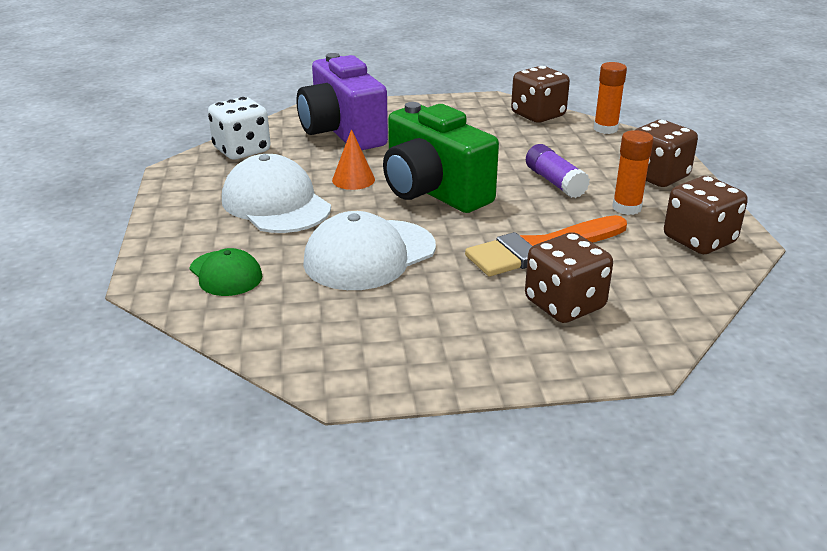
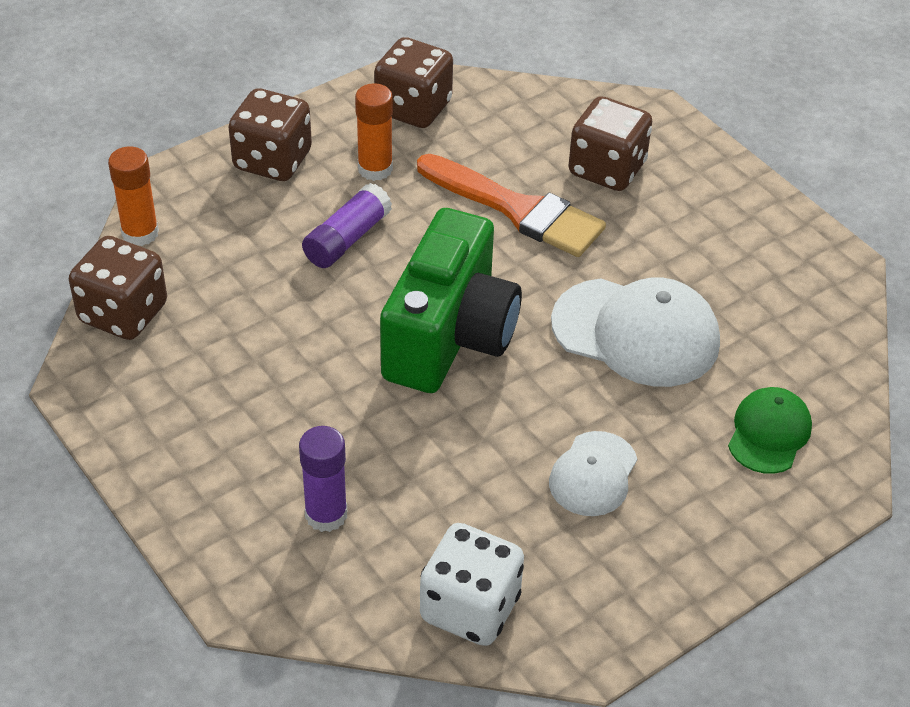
camera: 120 degrees left, 15 degrees up
(276, 204) = (593, 474): white cap -> white cap, size x0.58
(342, 132) = (326, 514): purple camera -> purple glue stick
(353, 179) = (472, 428): orange cone -> none

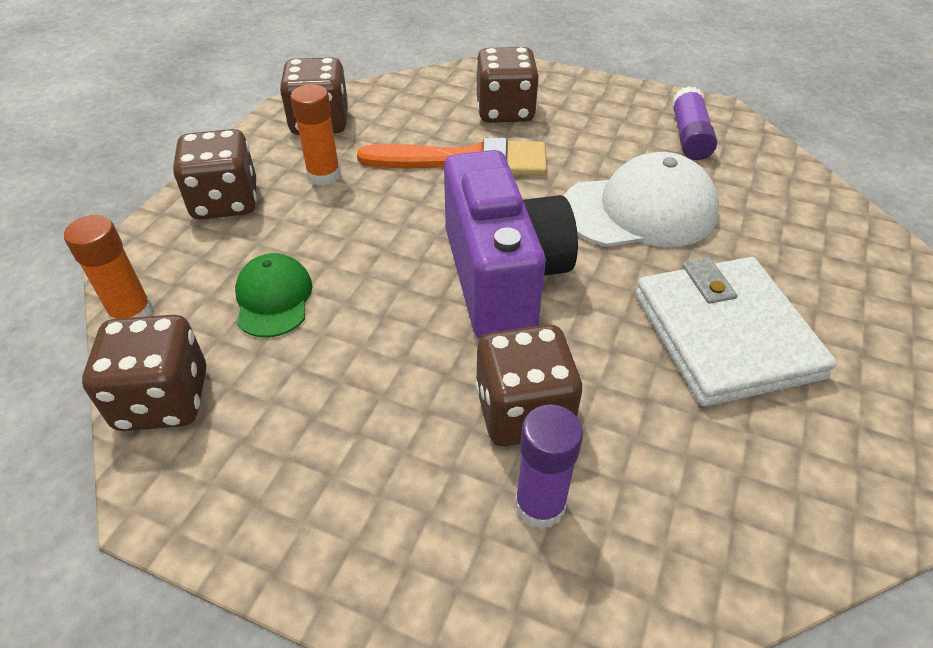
camera: 30 degrees left, 0 degrees up
(347, 239) = (344, 237): purple glue stick -> purple glue stick (689, 136)
(370, 449) = (523, 412): none -> brown dice
(450, 337) = (502, 277): green camera -> purple camera
(470, 608) = (759, 524): white dice -> none
(593, 474) = (725, 335): white cap -> white wallet
(769, 433) = (806, 239): green cap -> green cap (273, 298)

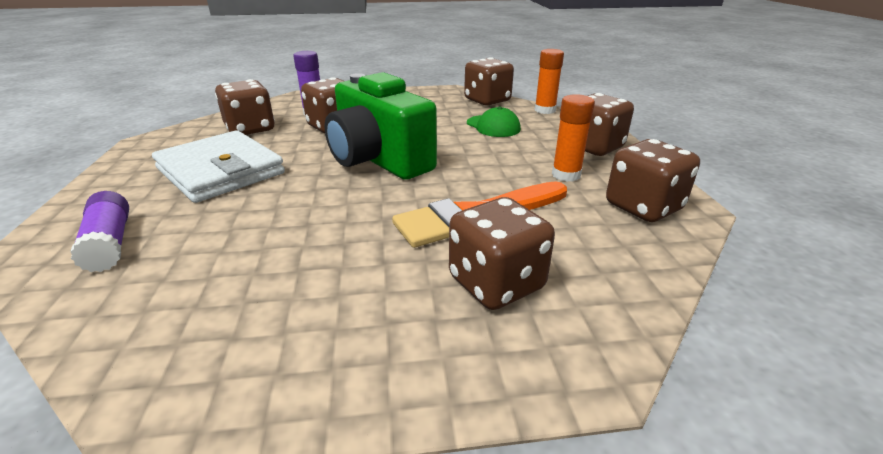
camera: 150 degrees right, 15 degrees down
(502, 277) = (379, 160): purple camera -> green camera
(639, 210) = (290, 223): white cap -> none
(686, 474) = (250, 129): none -> brown dice
(689, 136) = (231, 332): purple glue stick -> purple glue stick (110, 243)

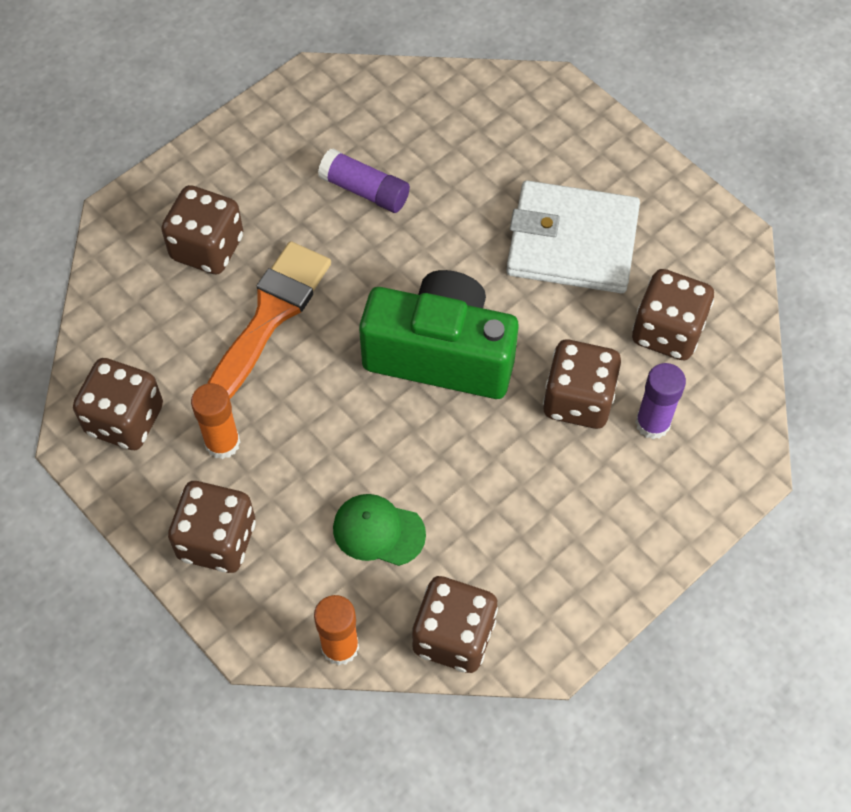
camera: 145 degrees right, 30 degrees up
(110, 243) = (516, 127): purple glue stick -> purple glue stick (365, 190)

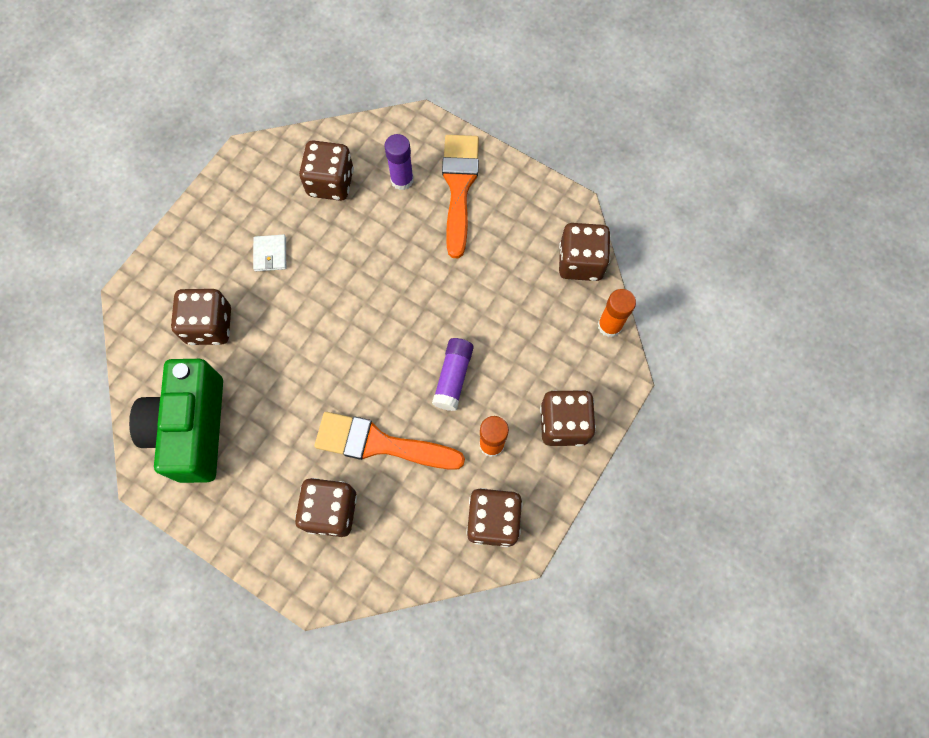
camera: 105 degrees left, 10 degrees up
(365, 190) = (253, 407): purple glue stick -> purple glue stick (453, 377)
(378, 531) = (525, 324): green cap -> none
(441, 354) = (383, 318): green camera -> green camera (192, 429)
(572, 242) = (270, 254): white wallet -> white wallet, size x0.42
(578, 400) = (396, 225): brown dice -> brown dice (209, 325)
(623, 497) = (459, 187): none -> orange brush

